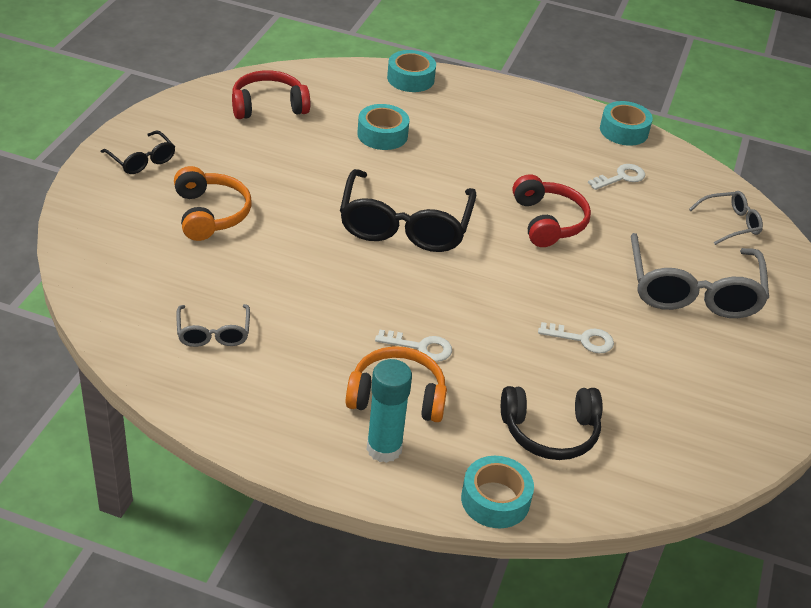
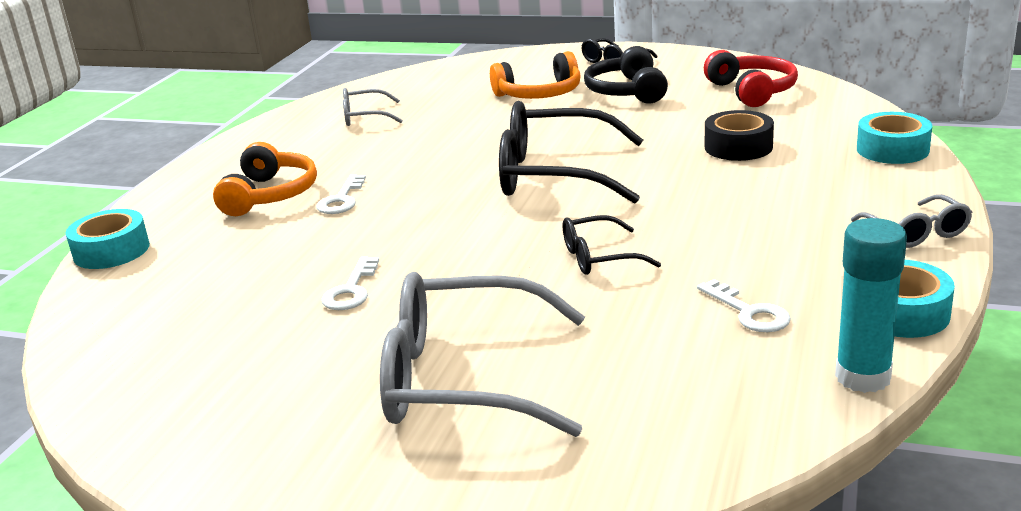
camera: 95 degrees right, 15 degrees down
(382, 135) = (738, 147): turquoise tape -> black tape
(384, 448) = (200, 196): turquoise glue stick -> turquoise glue stick (862, 377)
(548, 222) = (598, 257): red headphones -> black glasses
(550, 431) = (196, 275): black headphones -> black headphones (627, 91)
(730, 223) = (667, 425): grey glasses -> grey glasses (916, 232)

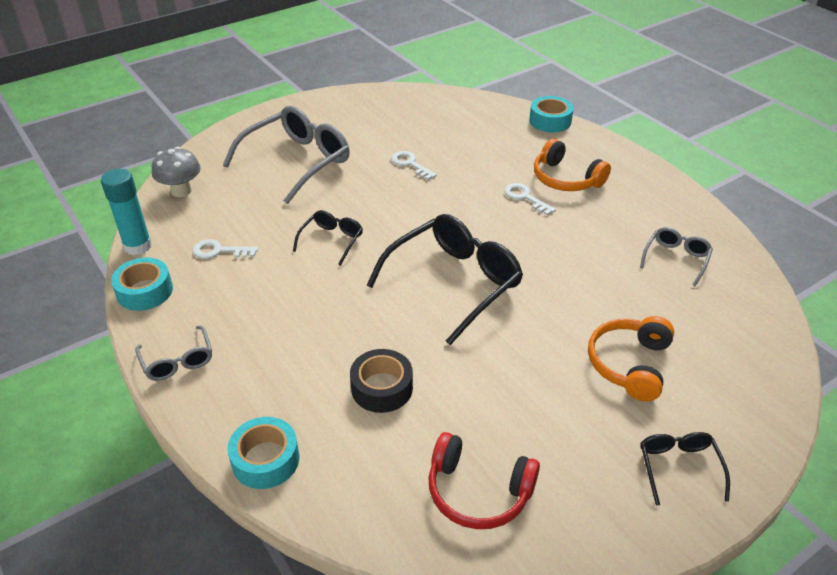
camera: 125 degrees right, 15 degrees up
(627, 91) = (575, 416): black headphones -> none
(701, 434) = (181, 191): none -> grey mushroom
(916, 232) = (178, 361): grey glasses -> grey glasses turned 135 degrees counterclockwise

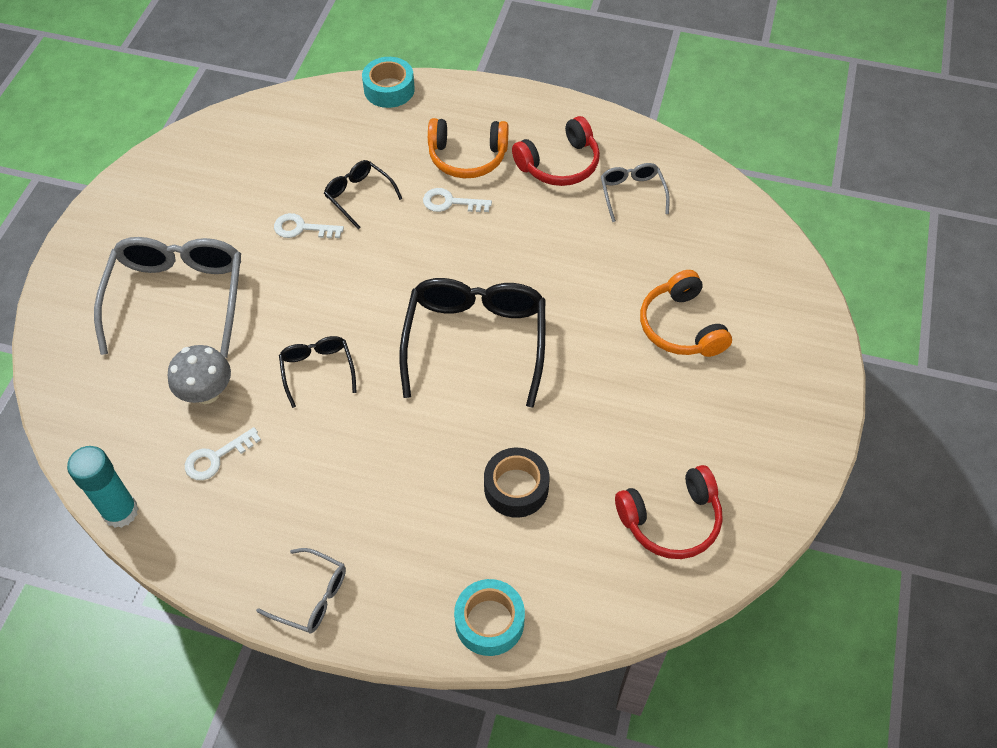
camera: 40 degrees left, 15 degrees up
(145, 291) = (191, 554): turquoise tape -> none
(181, 191) = (88, 416): grey mushroom -> grey mushroom (207, 392)
(633, 214) = (559, 164): none -> red headphones
(678, 467) = (783, 394): black glasses -> black glasses (359, 196)

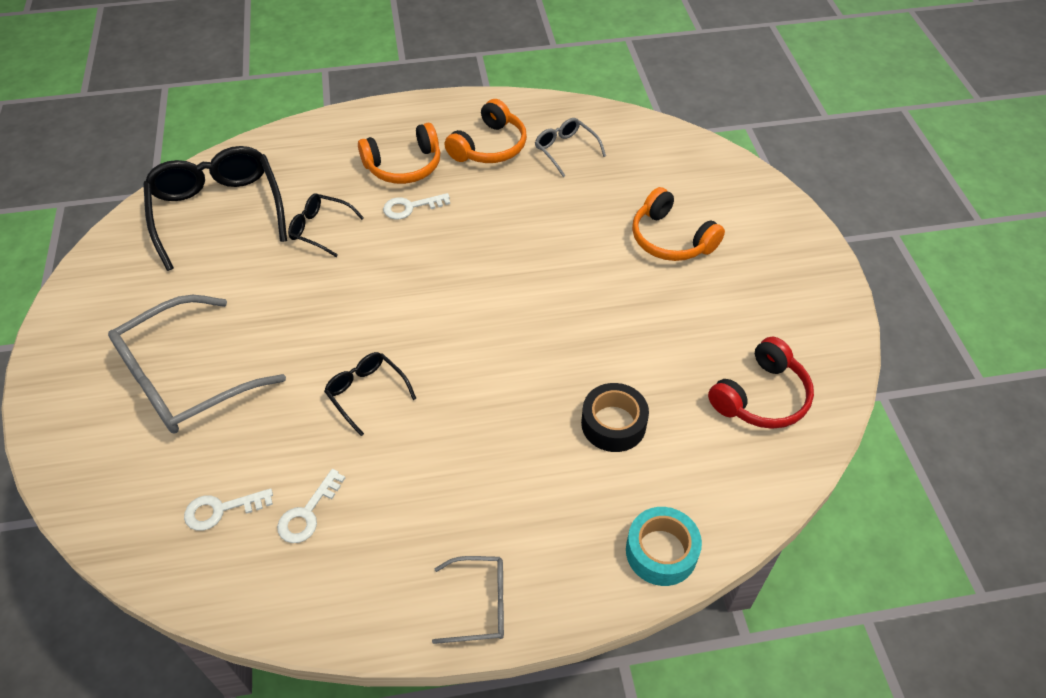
camera: 25 degrees left, 5 degrees down
(120, 512) = (232, 608): turquoise glue stick -> none
(178, 297) = (185, 379): grey glasses -> grey glasses turned 105 degrees counterclockwise
(207, 392) = (264, 456): grey mushroom -> none
(302, 228) = (280, 274): white key -> white key (221, 510)
(389, 89) = (299, 133): turquoise tape -> none
(475, 341) = (501, 313): black glasses -> black glasses (218, 211)
(559, 164) = (489, 146): red headphones -> orange headphones

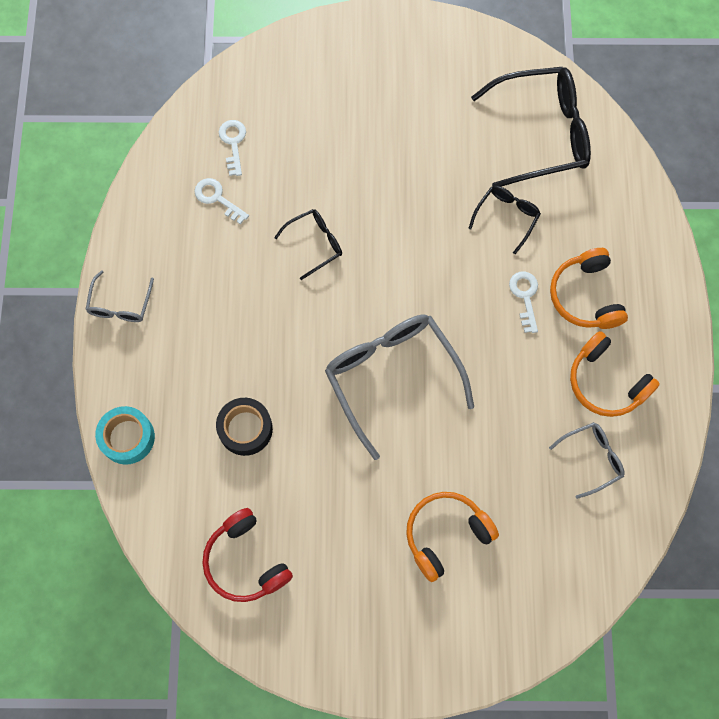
camera: 100 degrees right, 20 degrees up
(185, 379) = (355, 115): grey glasses -> grey glasses (392, 377)

